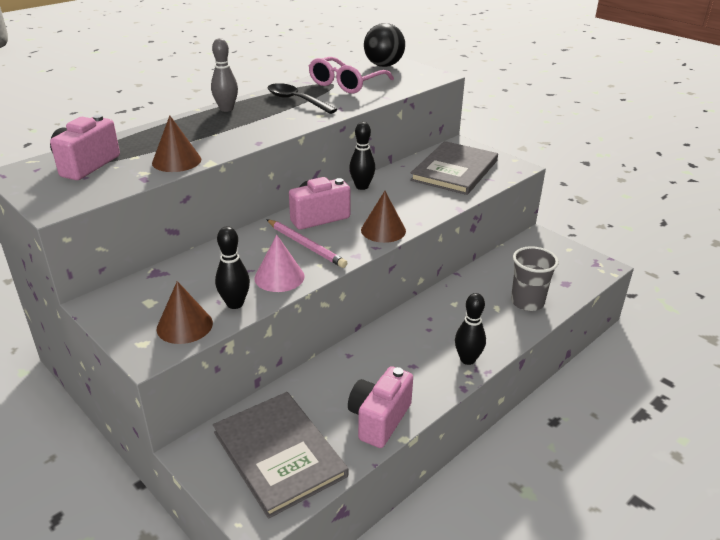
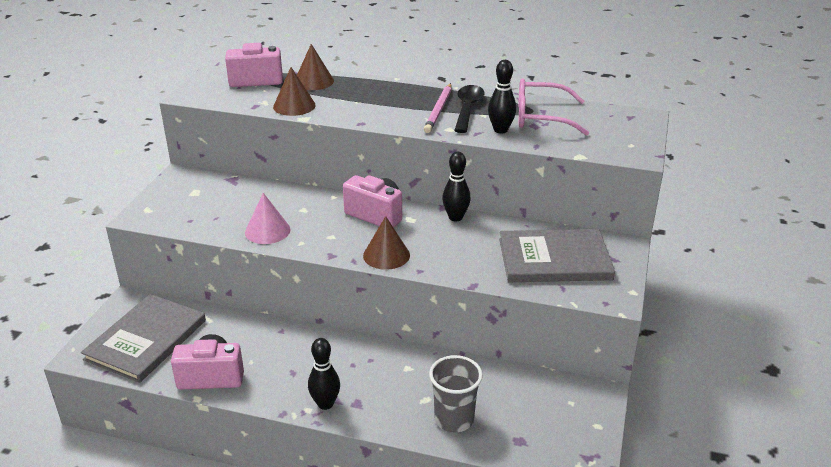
camera: 60 degrees right, 0 degrees up
(184, 325) = (177, 216): brown cone -> brown cone (313, 81)
(226, 109) = (410, 88): grey bowling pin -> none
(235, 304) = (217, 226): black bowling pin -> black bowling pin (500, 130)
(306, 245) = (324, 225): pink pencil -> pink pencil (439, 110)
(383, 65) = (622, 119): black ball -> none

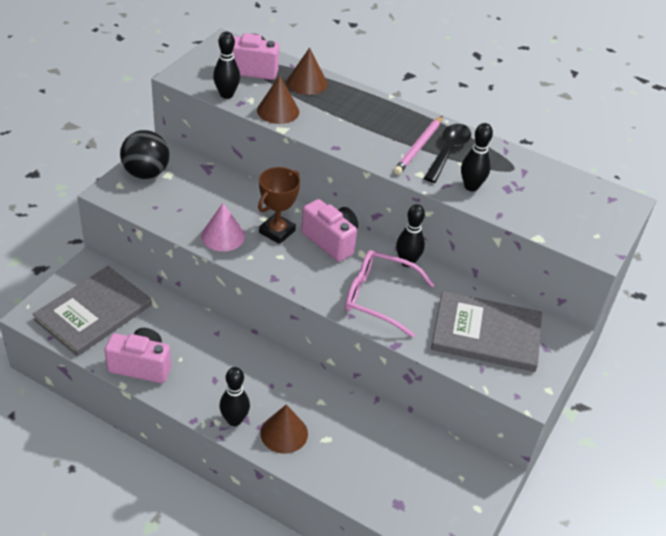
camera: 10 degrees right, 10 degrees up
(172, 195) = (146, 173): none -> black ball
(239, 102) = (226, 95): none -> black bowling pin
(320, 217) = (277, 232): none -> brown trophy
(386, 255) = (325, 290): brown cone -> brown cone (284, 433)
(454, 419) = (346, 466): grey cup -> none
(541, 117) = (519, 179): pink glasses -> pink glasses (378, 298)

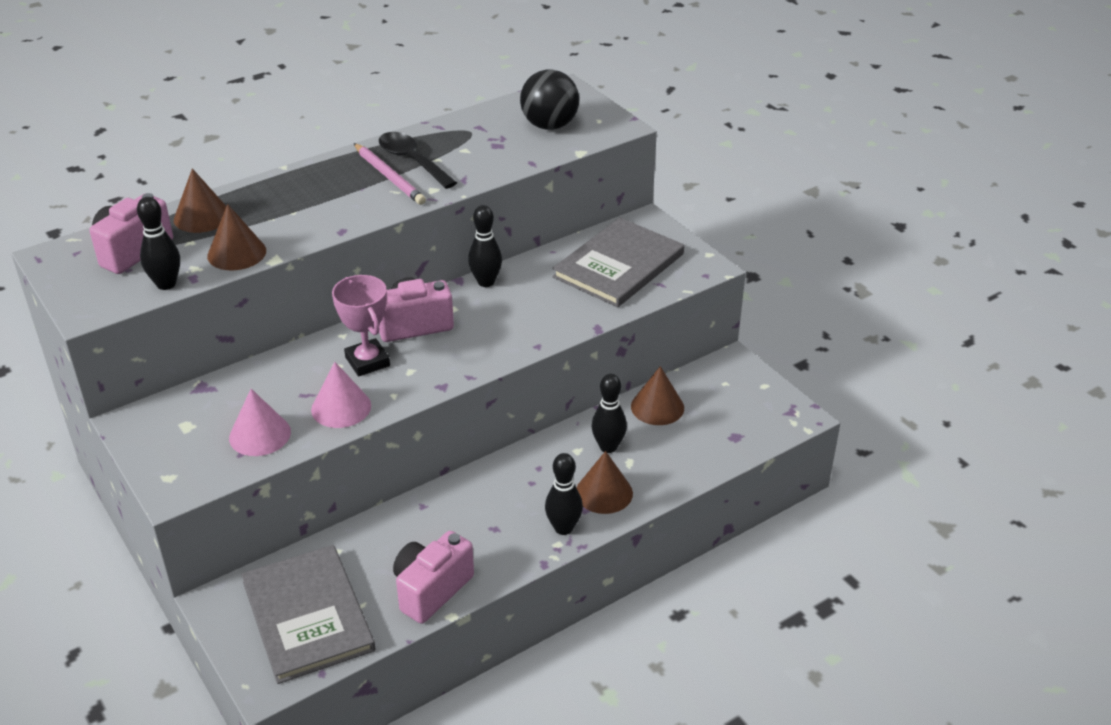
camera: 60 degrees left, 5 degrees down
(146, 173) = (165, 446): black ball -> black ball (549, 125)
(176, 209) = (260, 435): none -> pink cone
(277, 232) = (367, 361): brown trophy -> pink trophy
(378, 298) = (524, 318): pink glasses -> none
(401, 438) = (657, 407): none -> brown cone
(471, 186) = (478, 165): black bowling pin -> black bowling pin (608, 447)

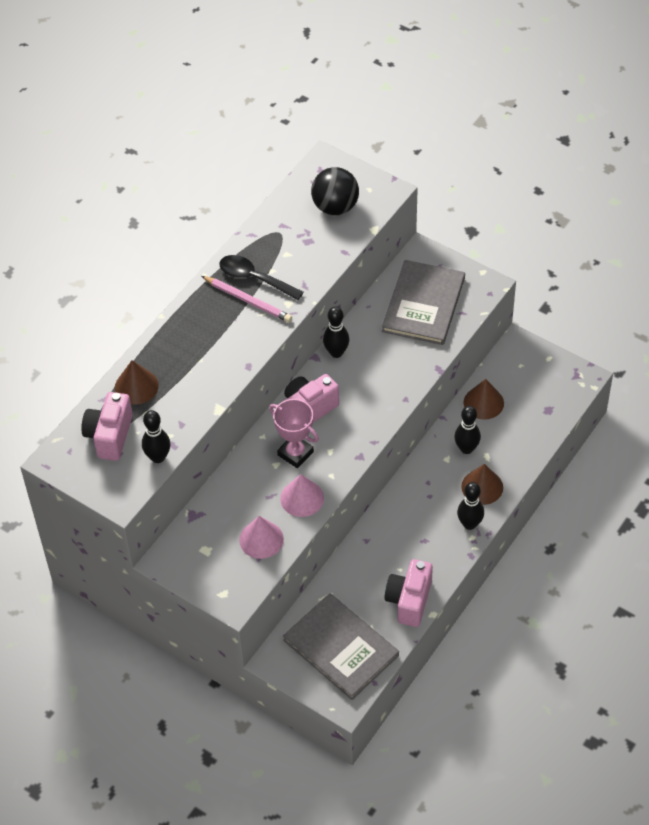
camera: 20 degrees left, 15 degrees up
(236, 253) = (187, 412): brown cone -> none

